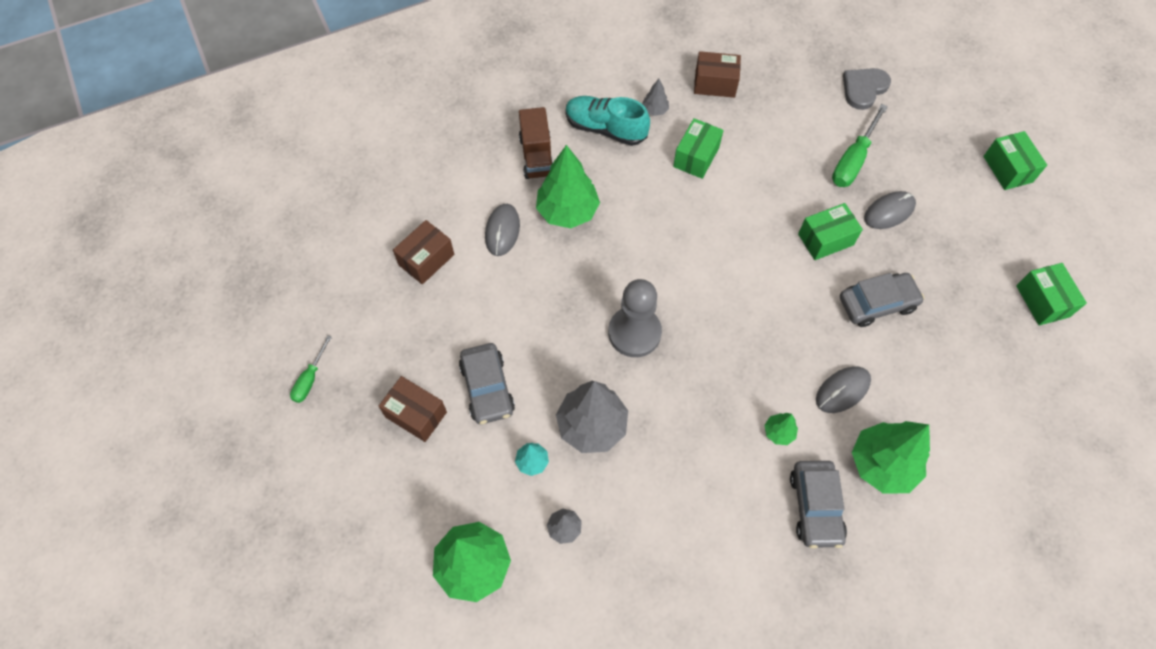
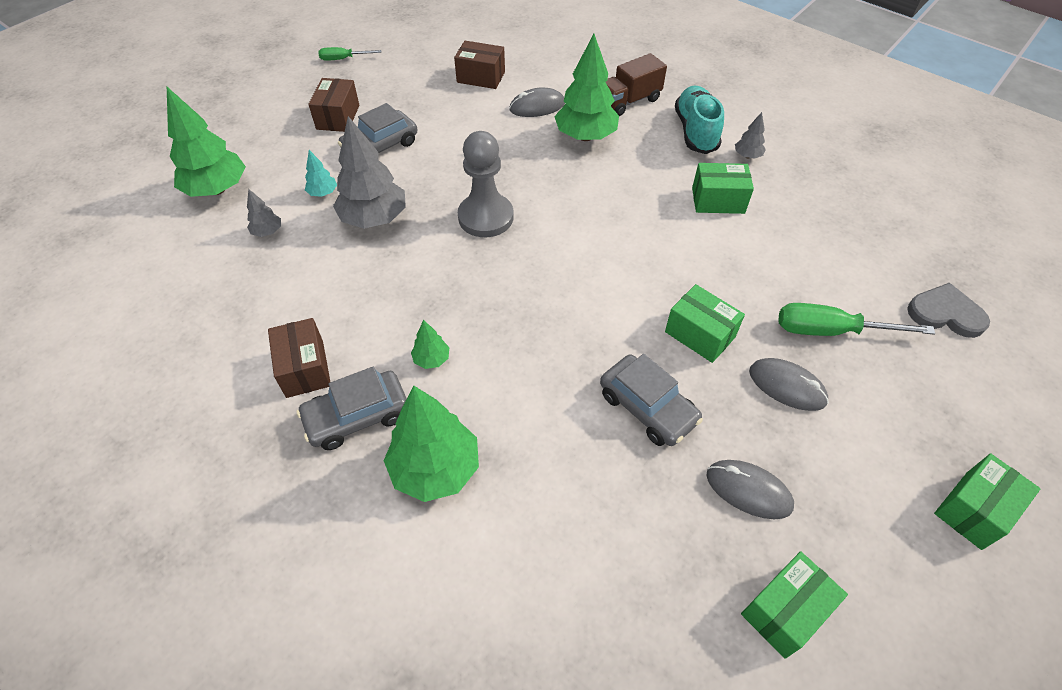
camera: 65 degrees right, 10 degrees down
(715, 84) = (822, 187): brown box -> brown box (305, 368)
(842, 390) = (512, 404): grey mouse -> grey mouse (748, 490)

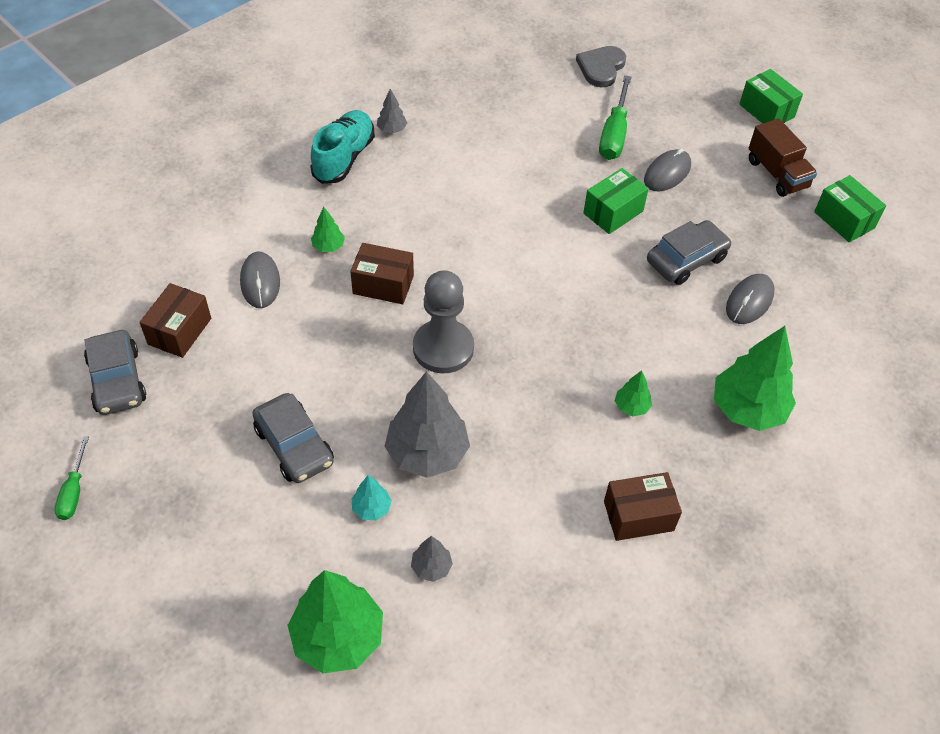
camera: 85 degrees left, 0 degrees up
(338, 117) = (218, 495): brown box -> brown box (383, 284)
(357, 416) = (695, 469): grey car -> grey car (117, 380)
(585, 136) = (328, 246): green tree -> green tree, size x0.46
(629, 101) = (276, 200): brown truck -> brown truck (777, 174)
(695, 131) = (344, 158): turquoise shoe -> turquoise shoe turned 105 degrees clockwise
(718, 200) = (451, 165): green box -> none
(748, 490) = (758, 217): grey mouse -> grey mouse (749, 301)

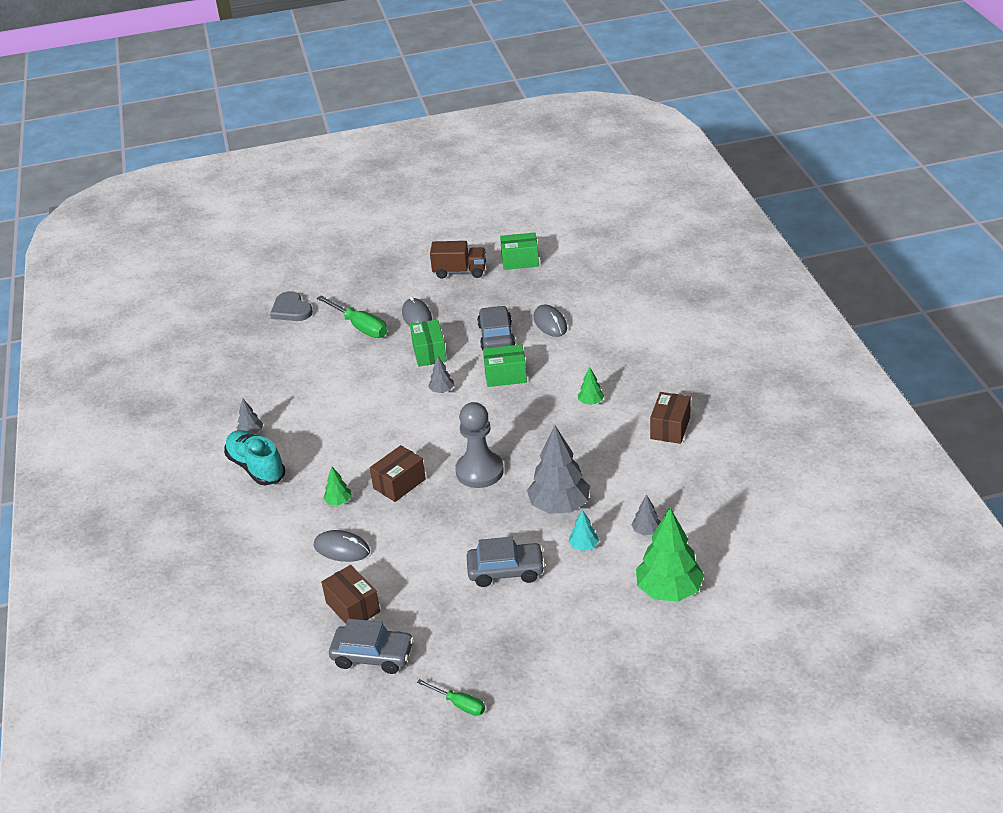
camera: 55 degrees left, 15 degrees down
(556, 253) = (442, 391): none -> grey tree
(747, 409) = (628, 356): green tree -> none
(766, 111) = (402, 254): green box -> green box (505, 376)

